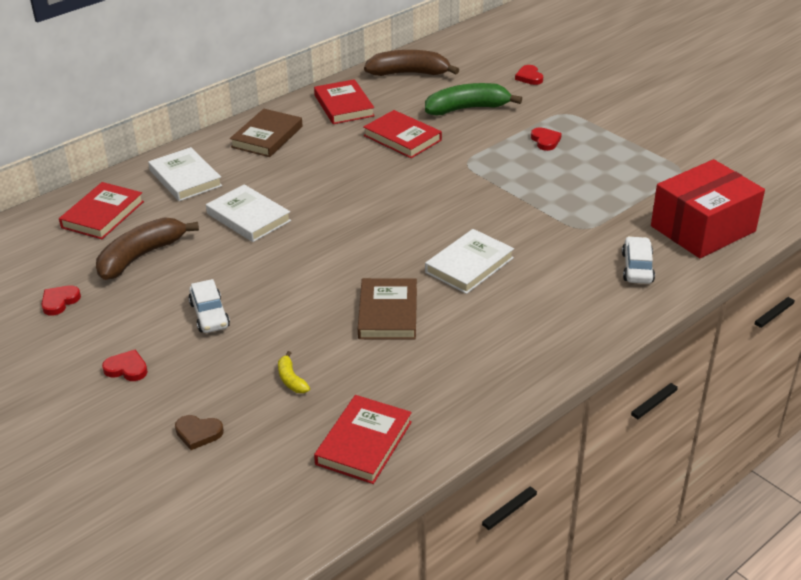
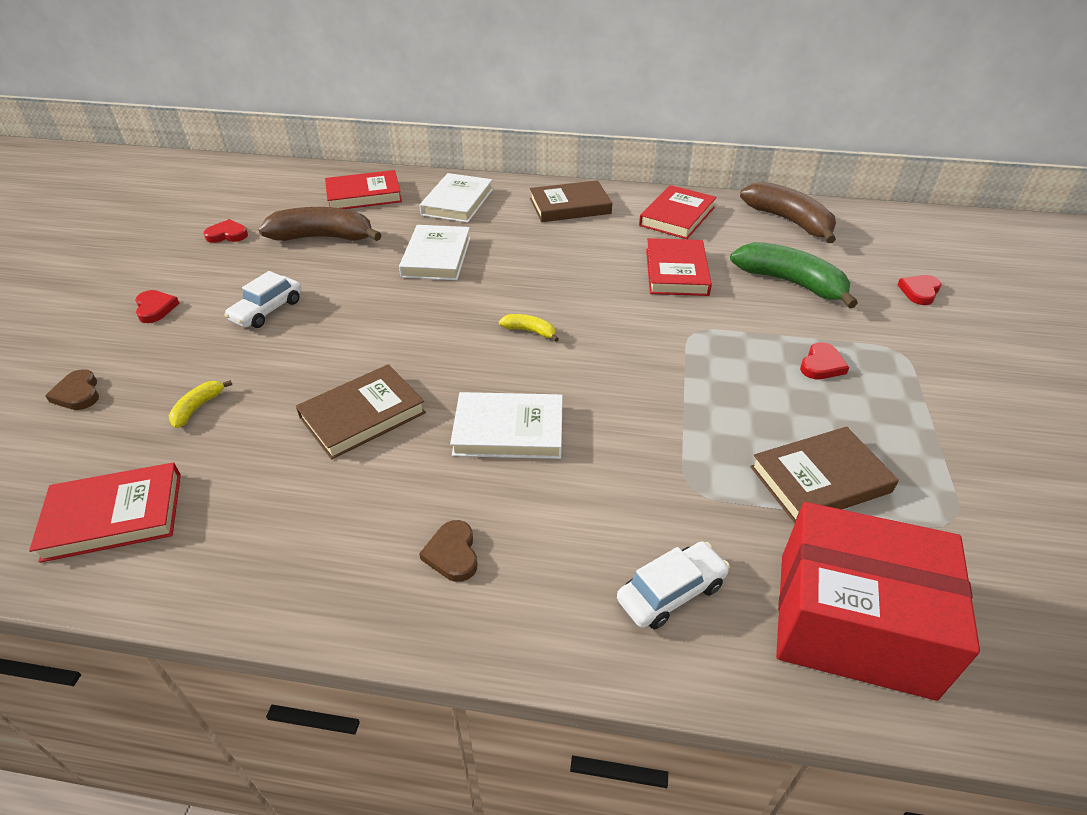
camera: 50 degrees right, 5 degrees up
(388, 217) = (530, 331): none -> yellow banana
(541, 323) = (452, 554): none -> brown heart
(619, 189) = (820, 479): none -> brown book

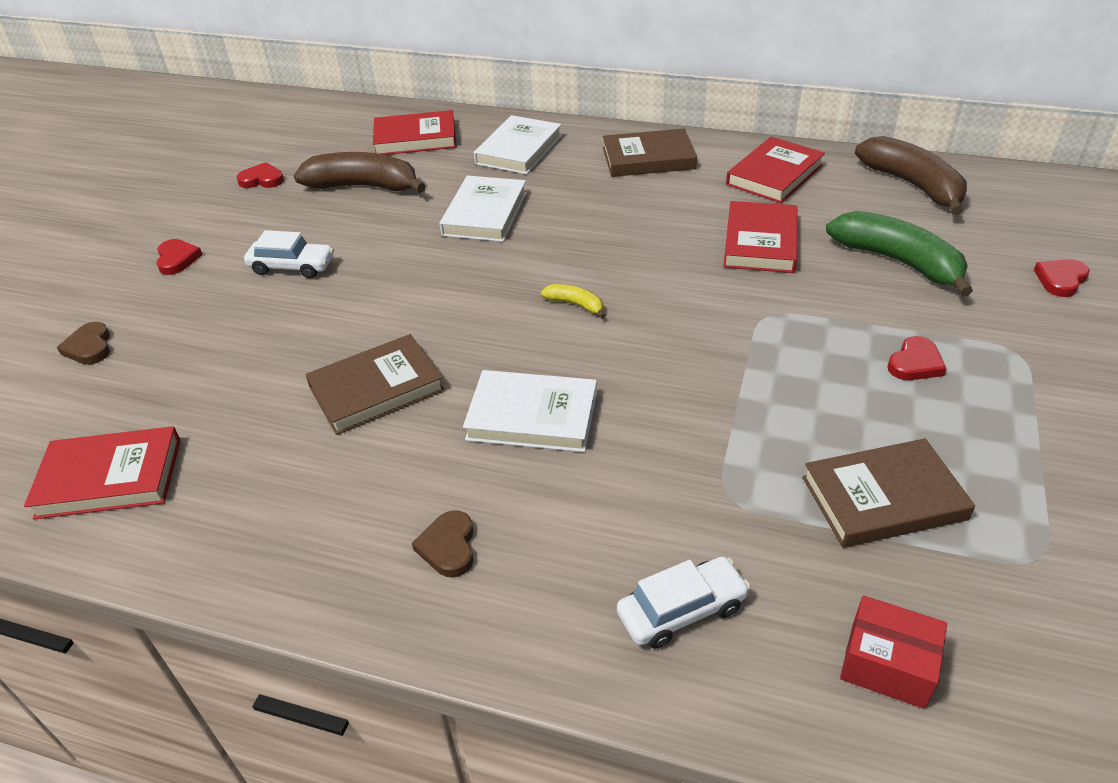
camera: 10 degrees right, 0 degrees up
(198, 407) = (207, 370): yellow banana -> none
(267, 310) = (292, 267): white car -> white car turned 120 degrees counterclockwise
(853, 622) = (887, 664): red box -> red box, size x0.48

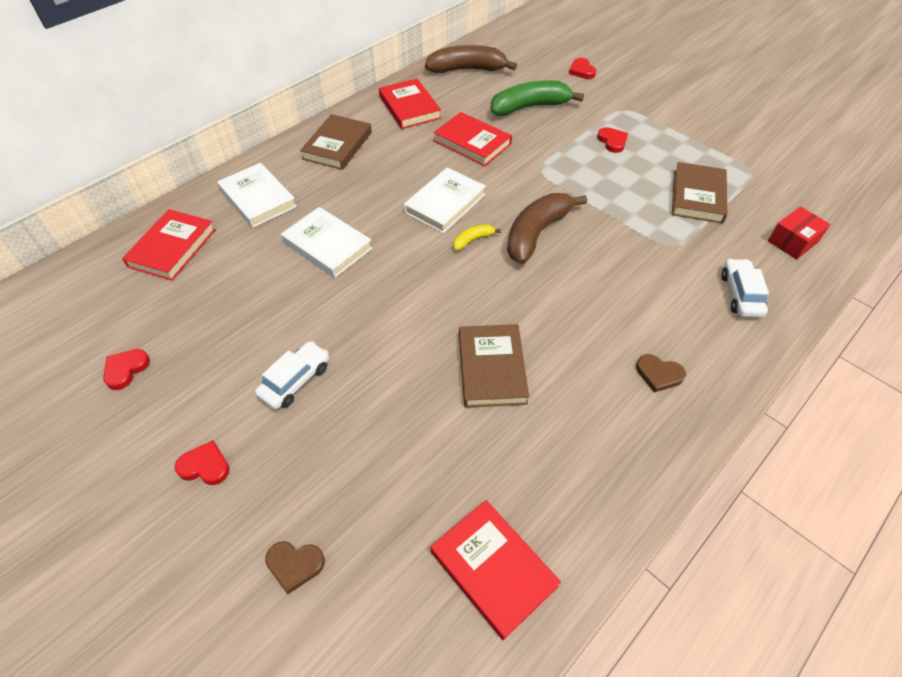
camera: 65 degrees left, 10 degrees up
(110, 478) = (493, 569): red book -> red book turned 60 degrees counterclockwise
(364, 186) = (216, 302): brown banana -> brown banana (537, 233)
(532, 416) = (567, 298): white book -> white book (445, 203)

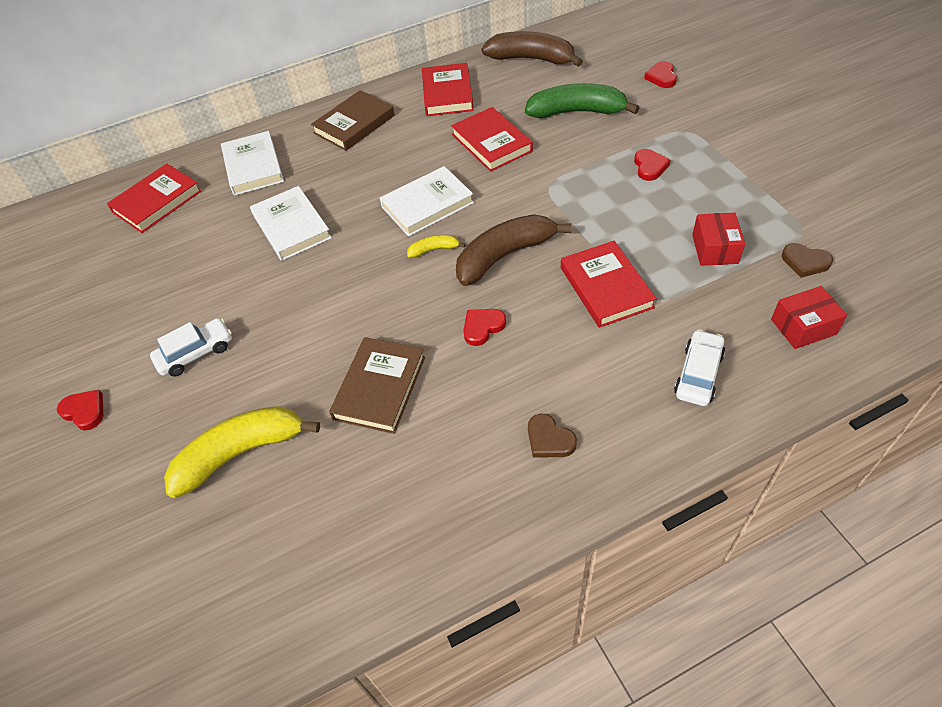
camera: 25 degrees right, 0 degrees up
(126, 369) = (66, 307): red heart -> red heart (482, 327)
(295, 565) = (110, 522): brown heart -> brown heart (805, 262)
(394, 461) = (241, 453): none -> yellow banana
(493, 569) = (274, 583): red book -> red book (606, 287)
(697, 196) = (715, 249): brown book -> red box

